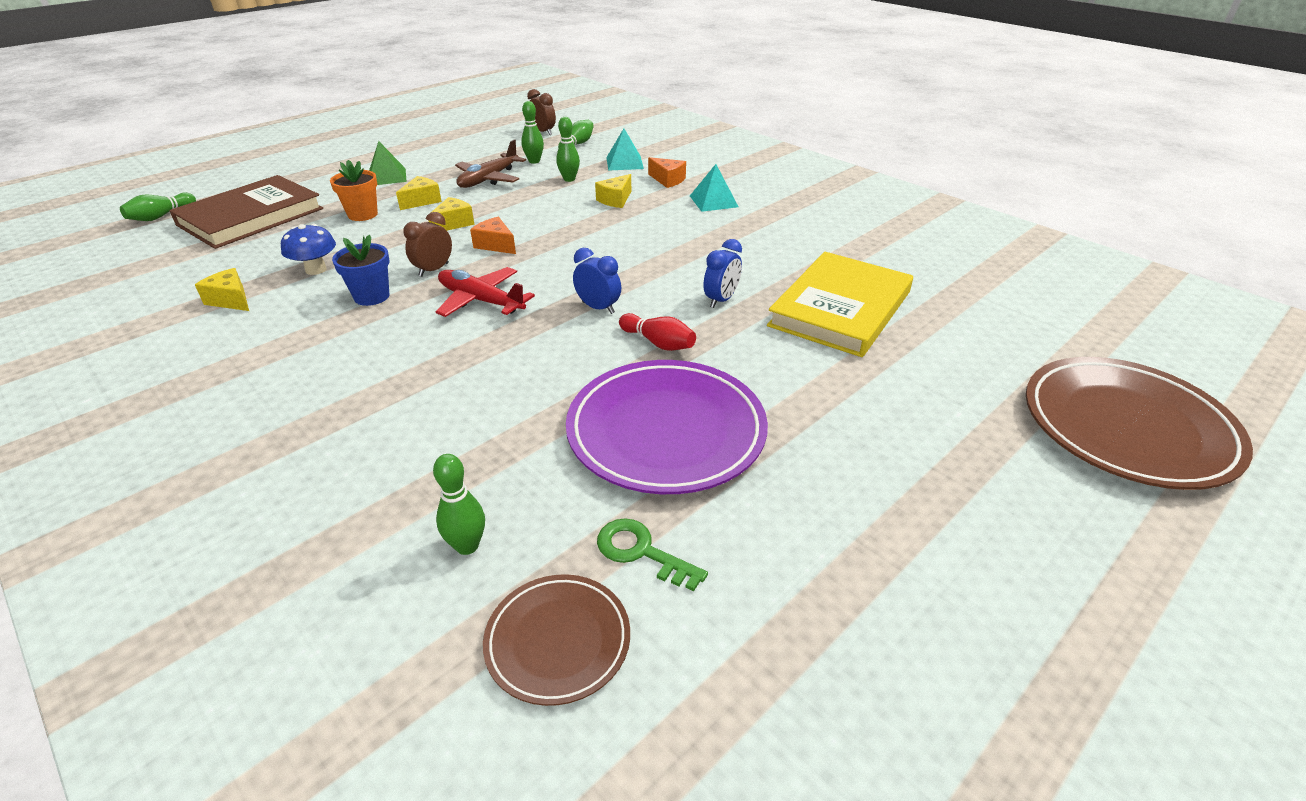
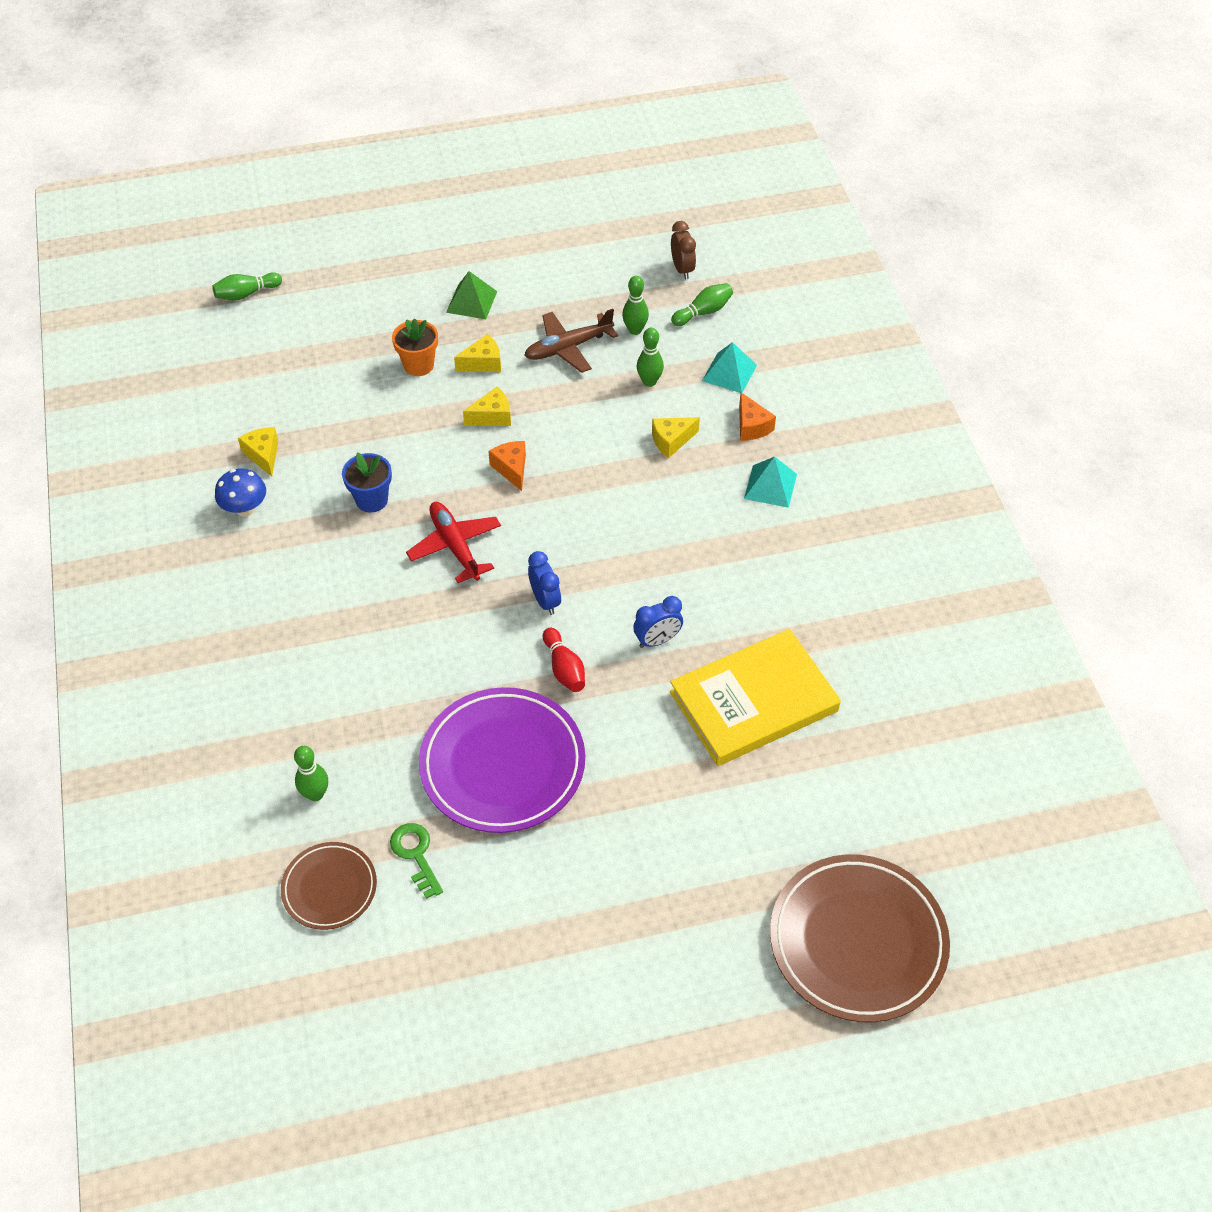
camera: 30 degrees right, 15 degrees up
(251, 217) = (320, 327): brown book -> none
(316, 269) = (343, 440): blue mushroom -> blue mushroom (245, 508)
(433, 270) = (439, 484): brown clock -> none

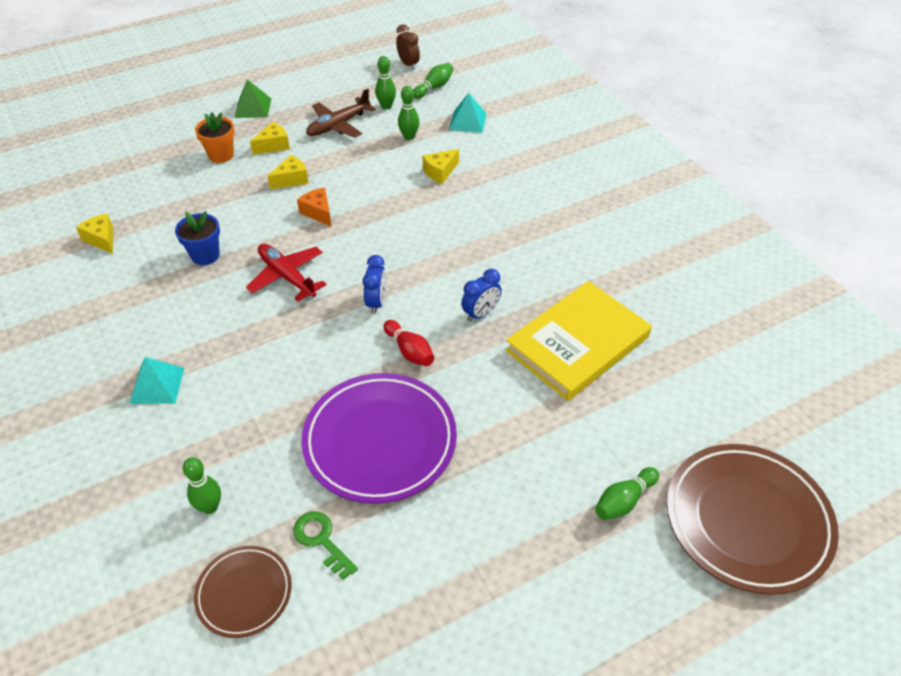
camera: 15 degrees left, 5 degrees down
(245, 508) = (93, 282): blue mushroom -> none
(246, 294) = (65, 130): green bowling pin -> green bowling pin (624, 501)
(545, 601) = (376, 302): blue clock -> blue clock turned 45 degrees clockwise
(751, 426) = (498, 152): orange cheese -> none
(770, 486) = (528, 189): turquoise pyramid -> turquoise pyramid (157, 385)

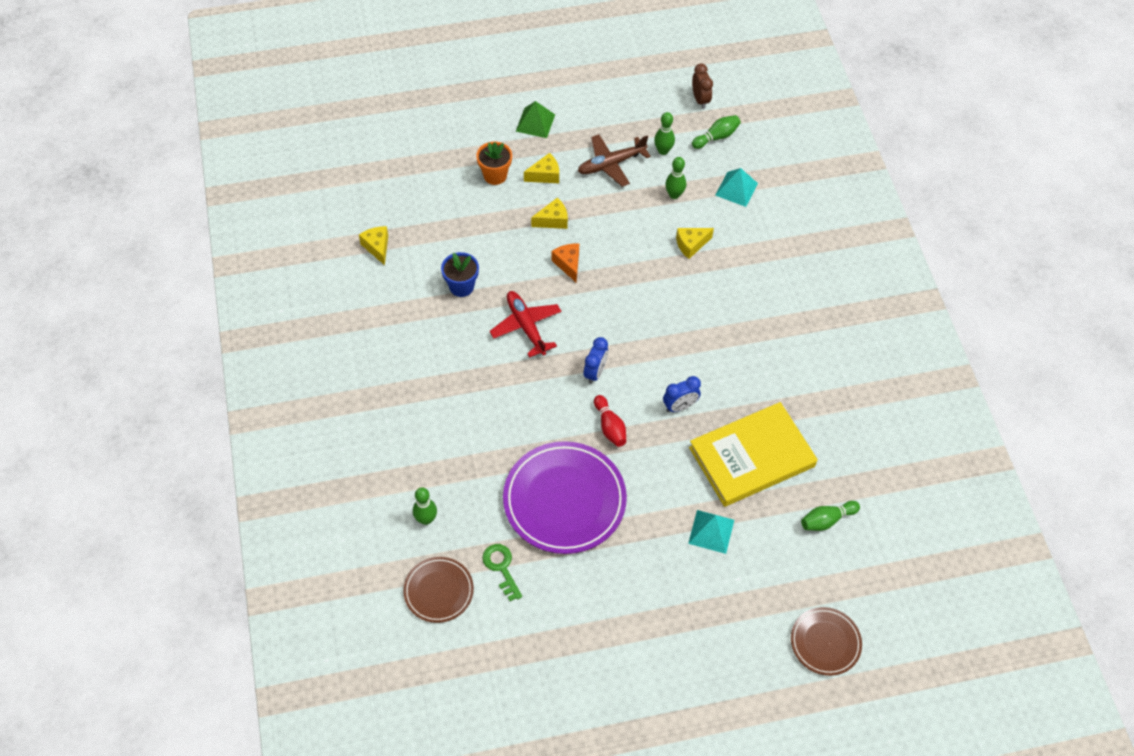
camera: 15 degrees right, 10 degrees up
(157, 385) = (403, 405): turquoise pyramid -> turquoise pyramid (711, 531)
(624, 501) = (736, 601): green bowling pin -> green bowling pin (827, 520)
(747, 520) = (825, 642): brown plate -> brown plate, size x0.55

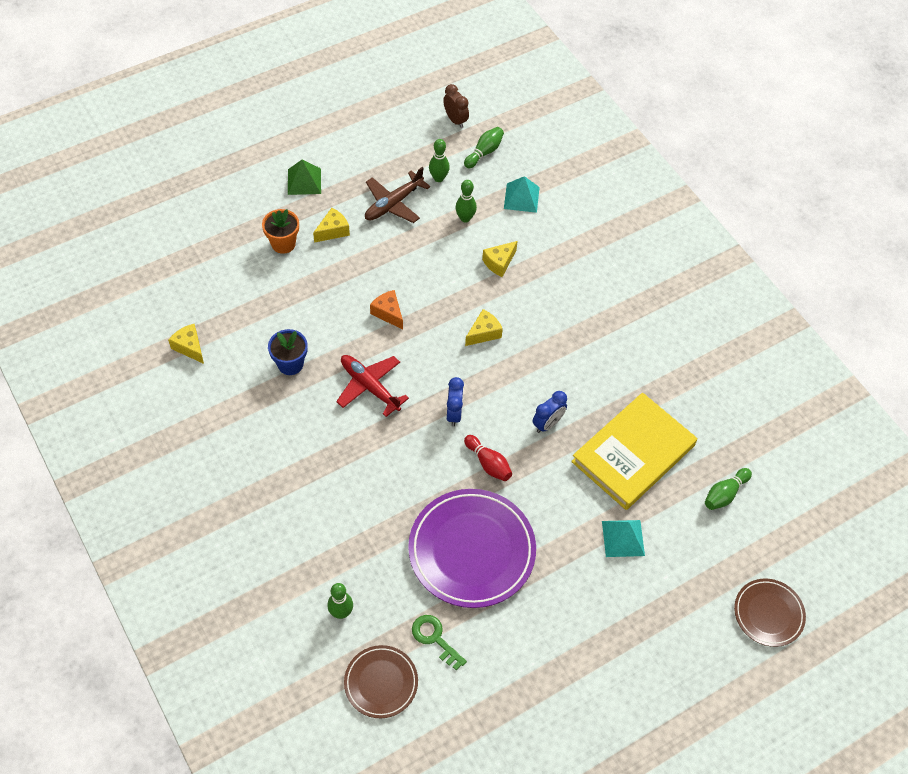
camera: 20 degrees left, 0 degrees up
(553, 220) = (357, 273): yellow cheese -> yellow cheese (483, 333)

